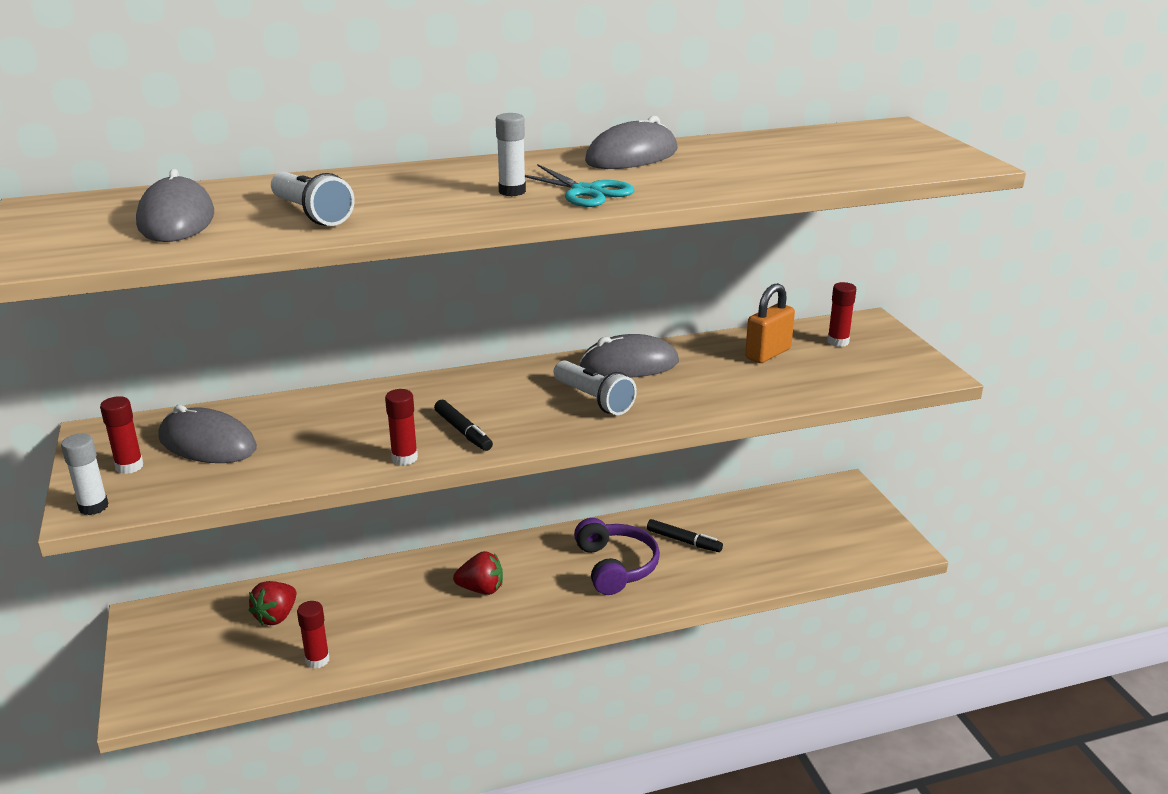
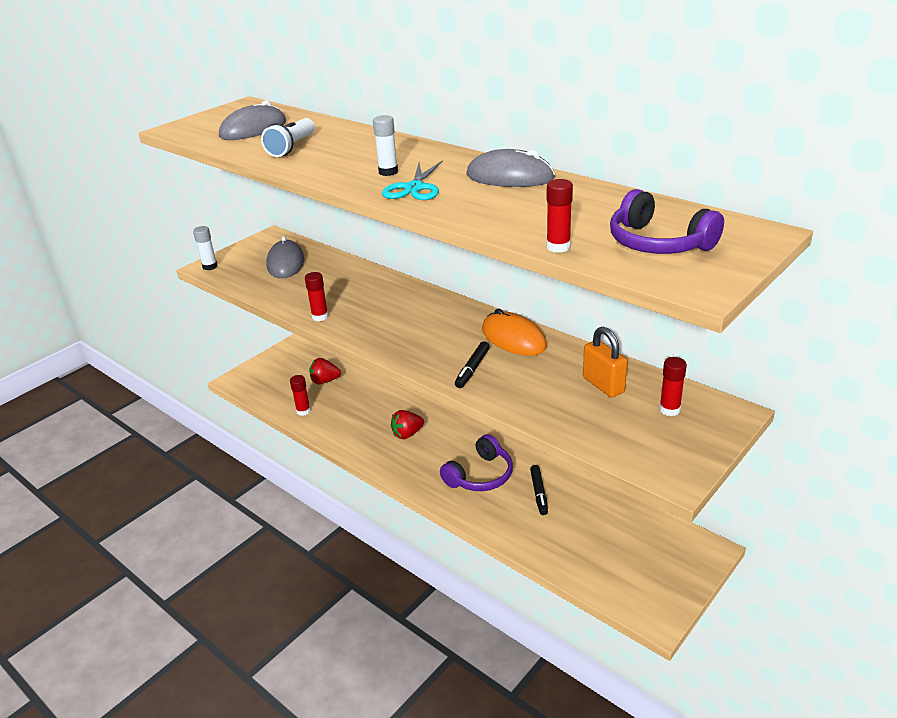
camera: 60 degrees right, 5 degrees up
(129, 466) = (249, 257): red glue stick -> red glue stick (558, 247)
(463, 431) = (365, 320): black marker -> black marker (472, 369)
(481, 589) = (407, 434): red strawberry -> red strawberry turned 90 degrees clockwise
(594, 400) = (450, 345): white flashlight -> none
(629, 364) = (513, 338): grey mouse -> orange mouse
(768, 354) = (603, 385): orange padlock -> orange padlock turned 45 degrees clockwise
(871, 153) = (658, 243): none -> purple headphones

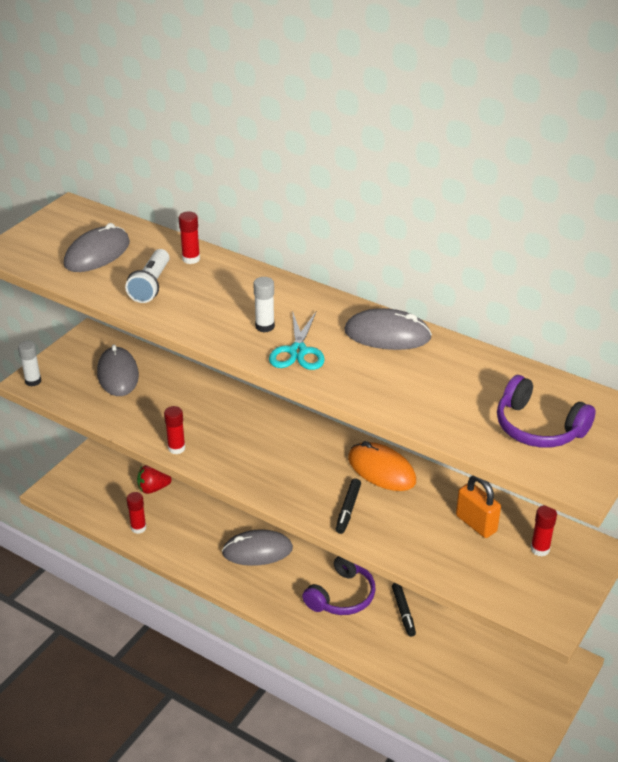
camera: 10 degrees left, 5 degrees up
(407, 434) = (257, 551): red strawberry -> grey mouse
(558, 247) = (451, 434): red glue stick -> red glue stick (191, 259)

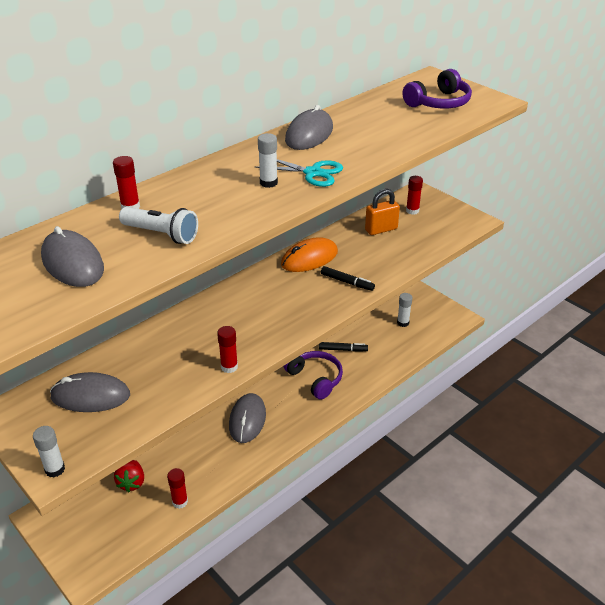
camera: 75 degrees left, 0 degrees up
(485, 668) = (403, 323): none -> white glue stick

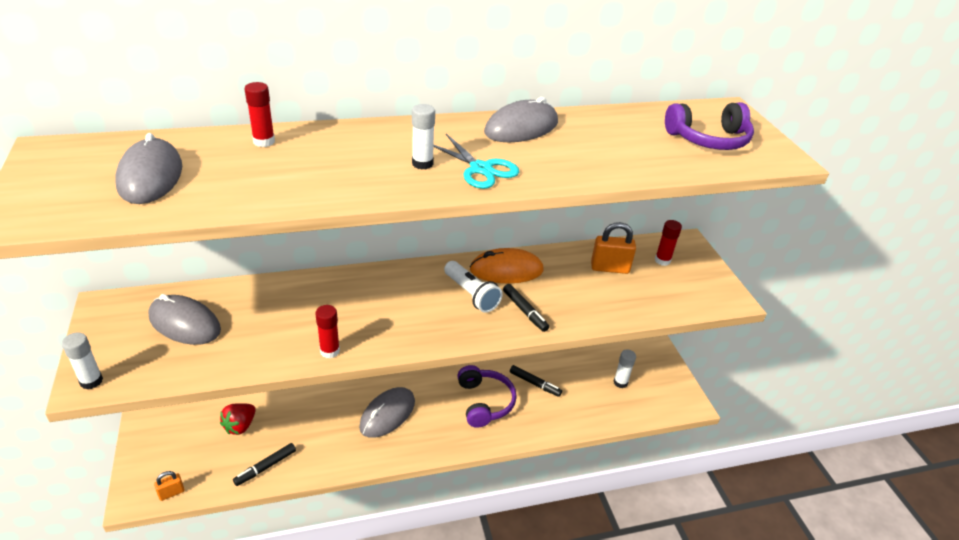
camera: 25 degrees right, 0 degrees up
(116, 557) = (171, 493): none -> orange padlock
(161, 234) = (259, 178): white flashlight -> white flashlight (471, 294)
(180, 502) = (265, 467): red glue stick -> black marker

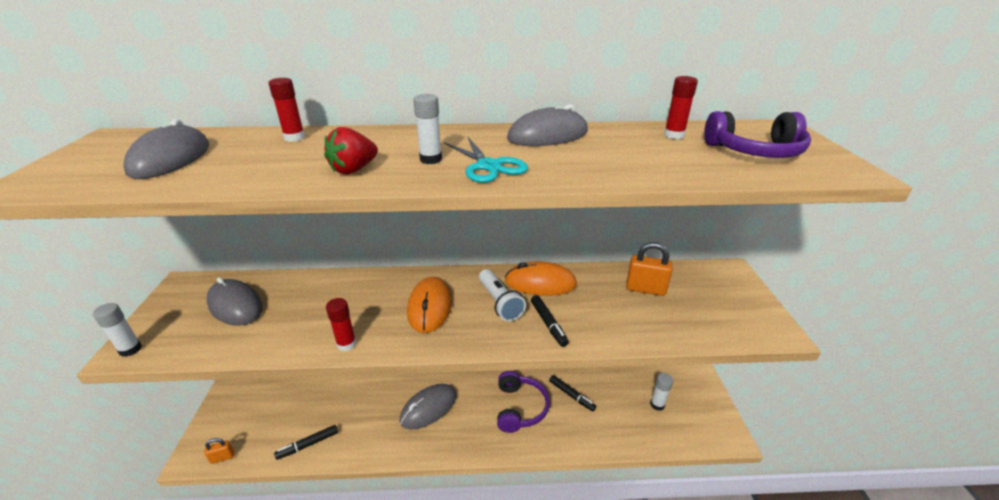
camera: 15 degrees right, 5 degrees down
(240, 426) = (301, 402): red strawberry -> red strawberry (354, 170)
(401, 305) = (430, 307): none -> orange mouse
(662, 260) = (703, 286): red glue stick -> red glue stick (674, 135)

